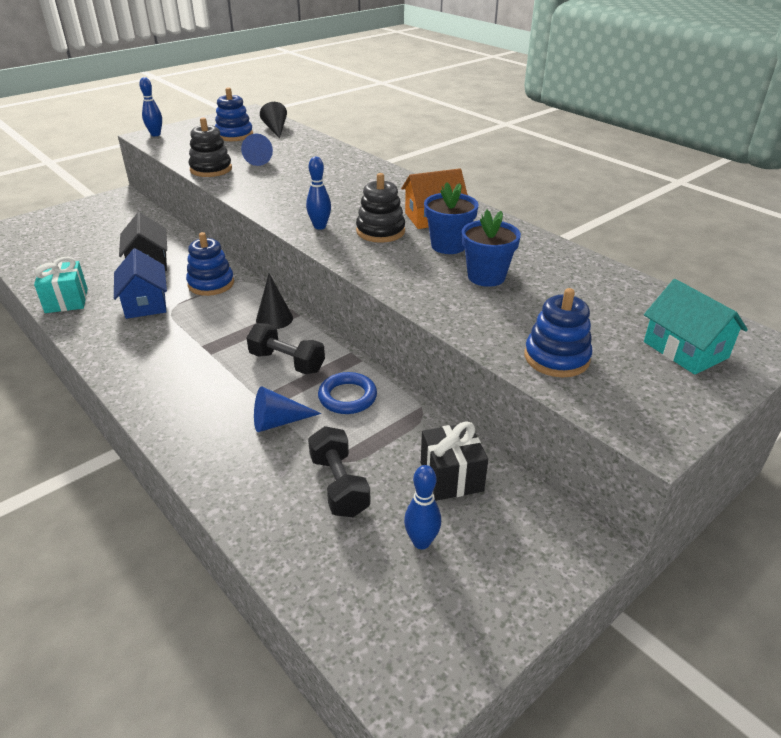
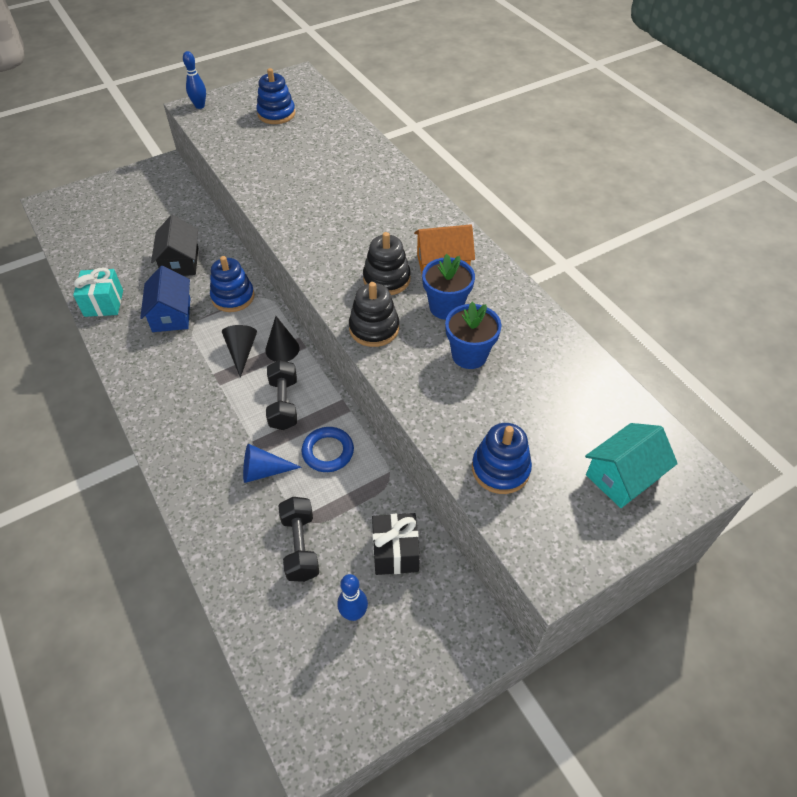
camera: 10 degrees right, 15 degrees up
(211, 169) = (244, 167): black stacking toy -> black stacking toy (374, 328)
(258, 159) = (292, 156): blue cone -> none
(276, 129) = (319, 108): black cone -> black cone (241, 352)
(287, 362) = (283, 404): black dumbbell -> black dumbbell turned 45 degrees clockwise
(320, 226) = (331, 265): blue bowling pin -> none
(685, 350) = (622, 476): turquoise house -> turquoise house turned 75 degrees clockwise

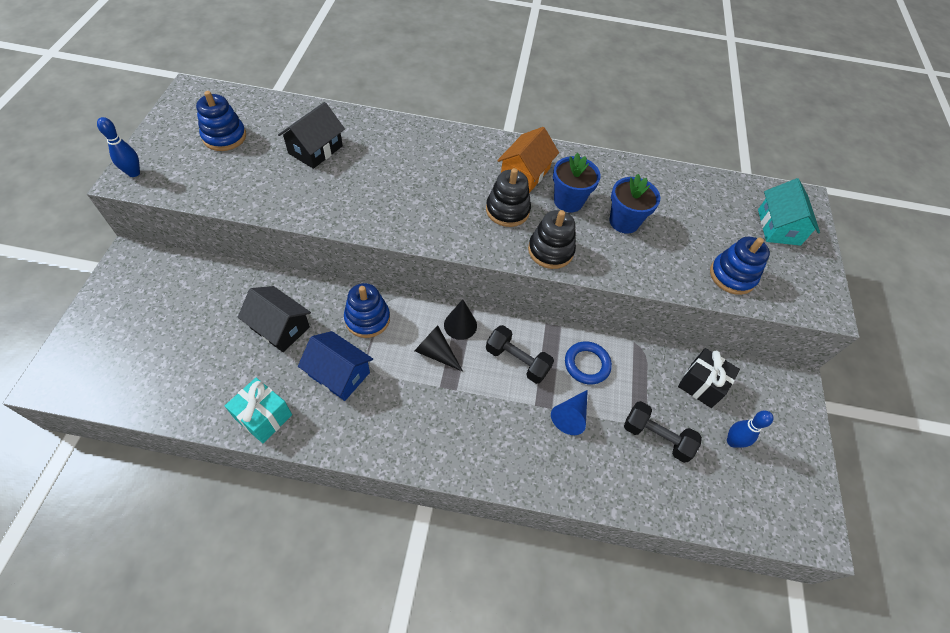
camera: 55 degrees left, 5 degrees up
(318, 154) = (315, 150): none -> black house

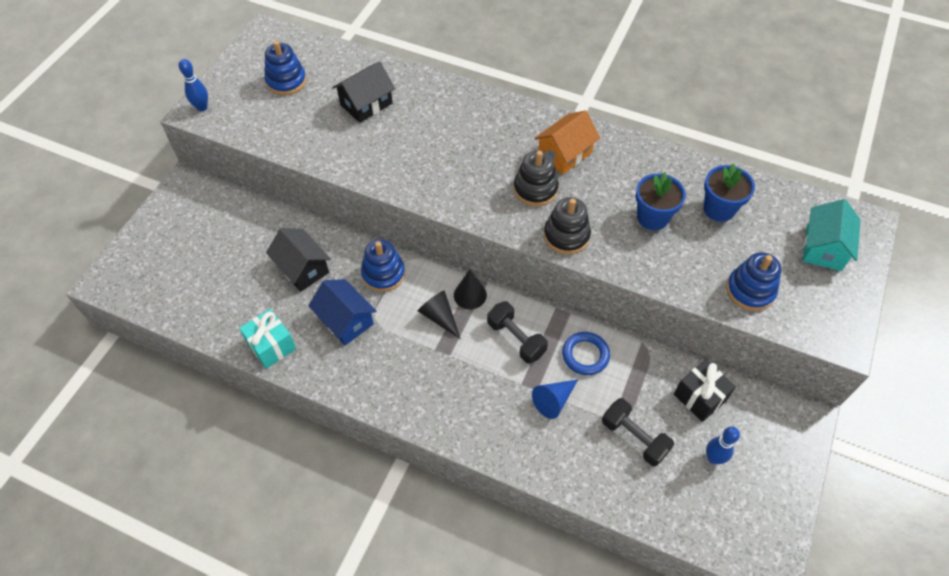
camera: 20 degrees right, 0 degrees up
(568, 201) = (601, 188): blue flower pot -> blue flower pot (719, 209)

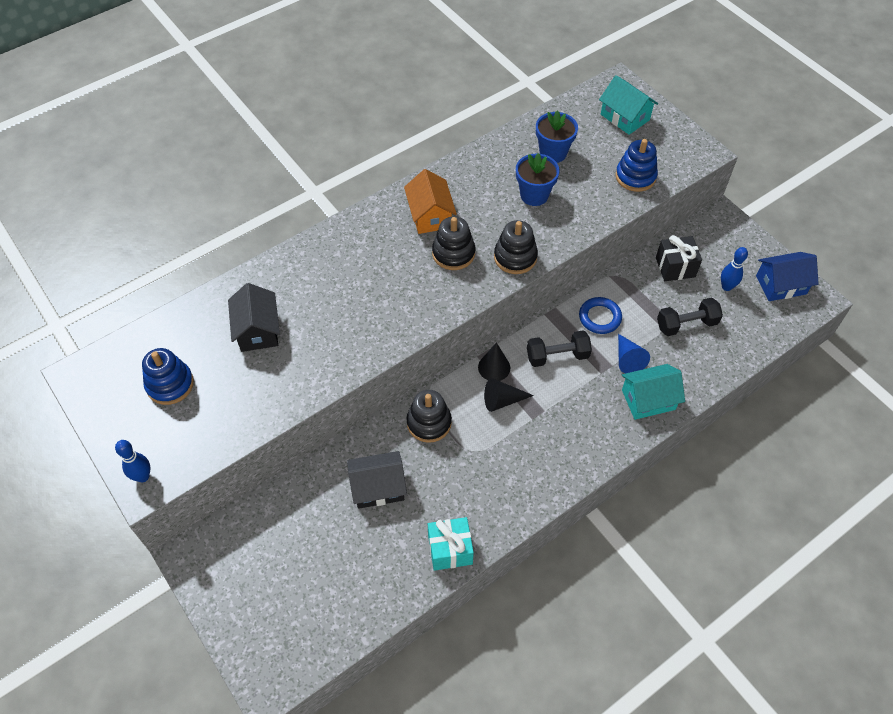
camera: 60 degrees left, 0 degrees up
(345, 320) = (460, 475): blue house -> blue house (781, 285)
(383, 274) = (429, 423): blue stacking toy -> black stacking toy
(518, 439) = (648, 399): none -> turquoise house

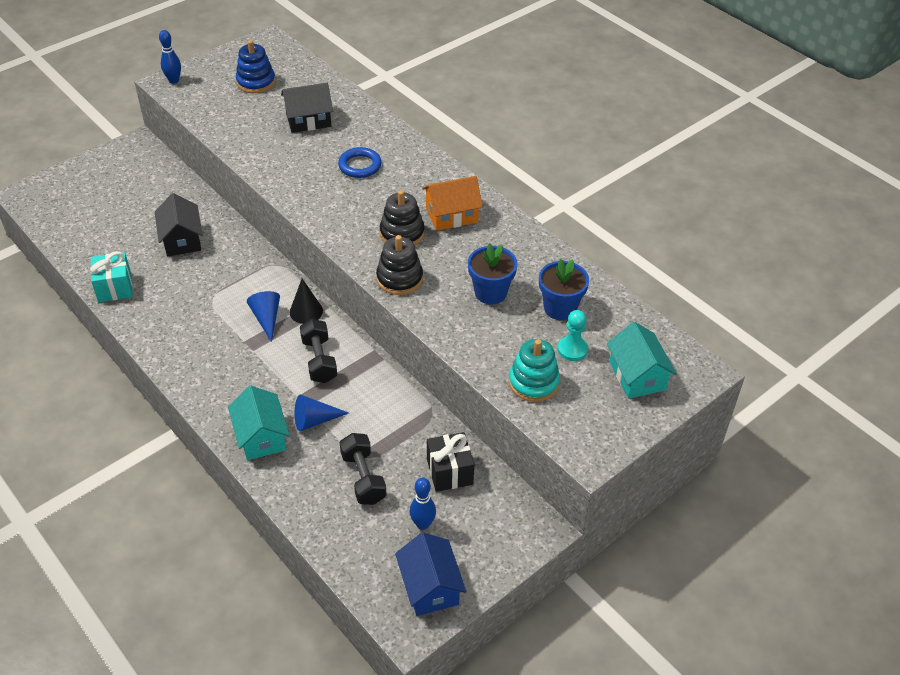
camera: 85 degrees right, 10 degrees down
(429, 423) = (245, 268): black stacking toy -> none
(502, 400) = (267, 318): black cone -> blue cone
(599, 150) = (572, 349): none -> turquoise pawn
(599, 317) = (371, 397): blue ring -> blue ring (360, 166)
(625, 117) = (637, 376): turquoise house -> turquoise house turned 60 degrees counterclockwise
(635, 177) = (533, 382): blue stacking toy -> turquoise stacking toy

